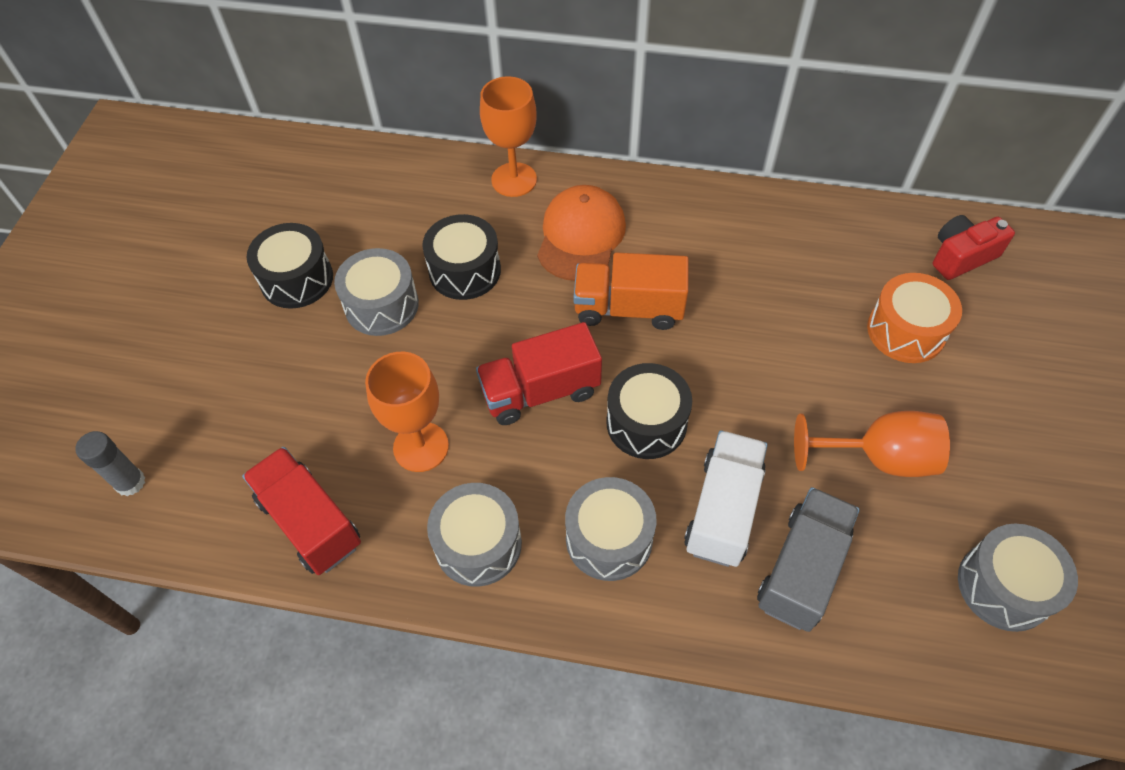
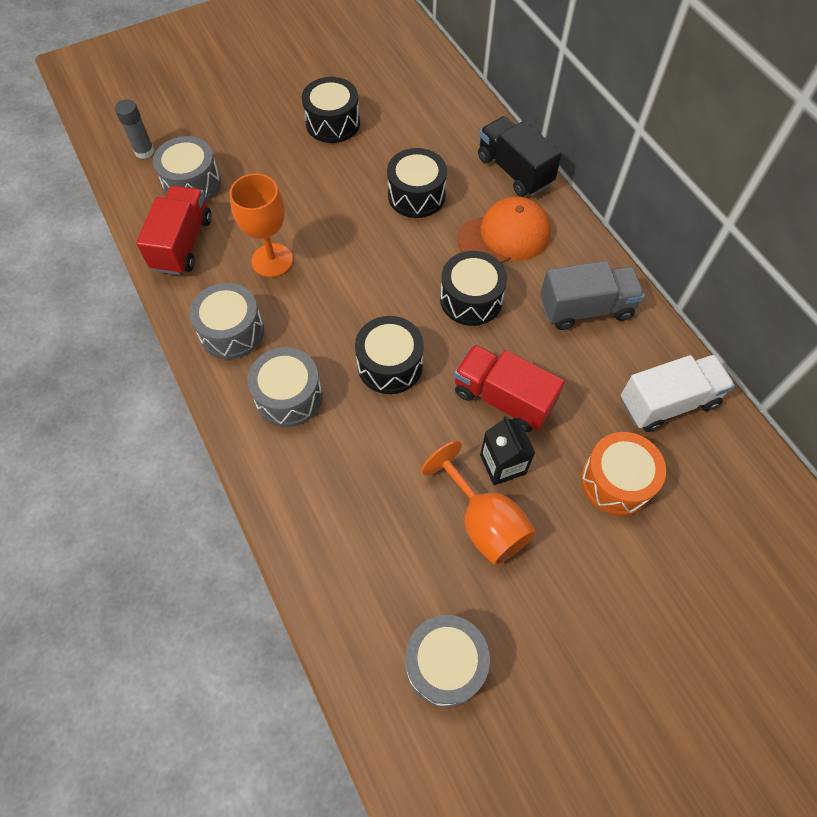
camera: 50 degrees right, 5 degrees up
(381, 305) = (352, 174): grey drum -> grey drum (192, 183)
(514, 180) = (514, 171): orange goblet -> black truck
(540, 391) = (363, 293): red truck -> red truck (503, 398)
(628, 308) = (471, 299): orange truck -> black drum
(723, 510) = (361, 448): white truck -> white truck (668, 402)
(802, 569) = (354, 521): grey truck -> grey truck (586, 309)
(828, 403) = (502, 464): none -> black carton
(961, 256) = (731, 483): red camera -> none

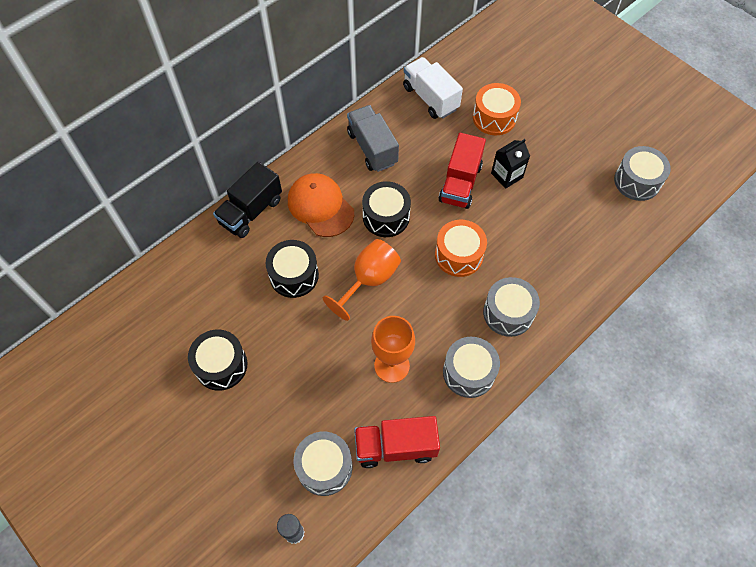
camera: 105 degrees left, 0 degrees up
(390, 365) = (459, 255): black drum -> orange drum
(484, 522) = (548, 178): orange goblet -> orange goblet (369, 280)

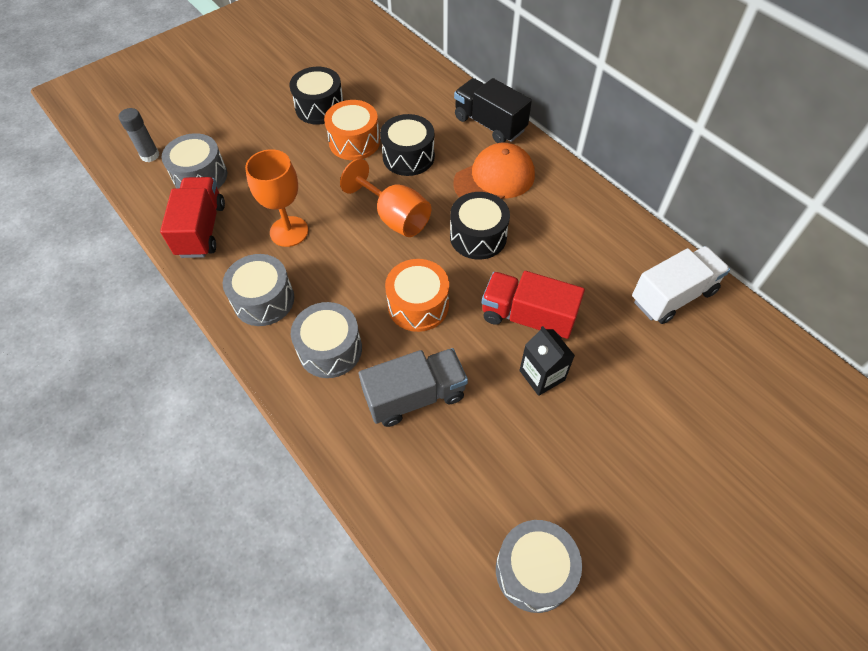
camera: 95 degrees right, 5 degrees down
(372, 148) = (581, 228): grey truck -> grey truck (415, 396)
(494, 117) = (647, 372): orange drum -> orange drum (354, 142)

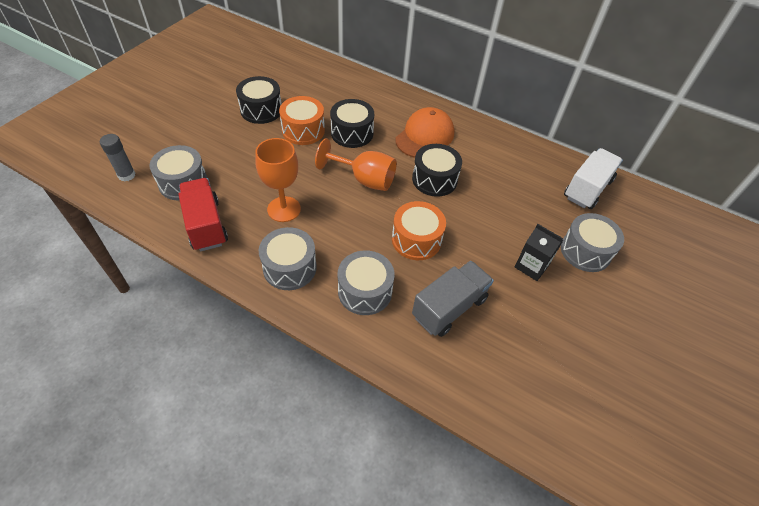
camera: 25 degrees left, 5 degrees down
(489, 124) = (401, 99): black truck -> none
(527, 317) = (500, 228): red truck -> none
(534, 570) = (600, 407): grey drum -> grey drum (585, 251)

